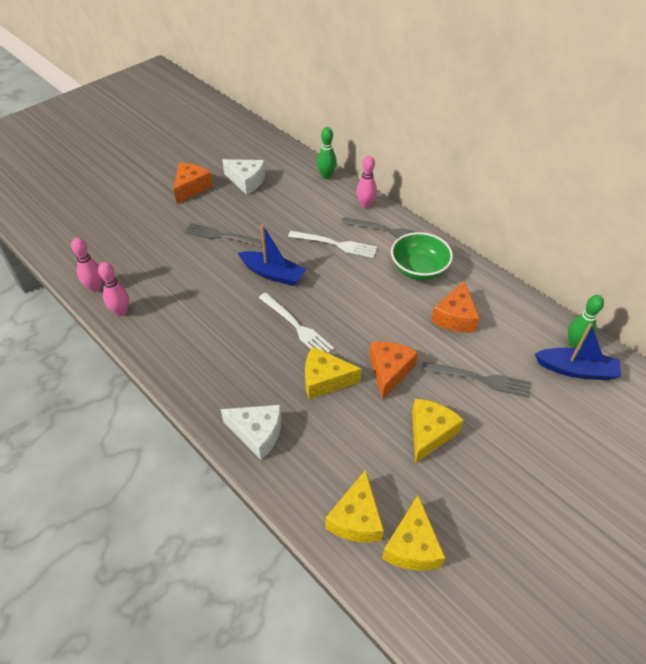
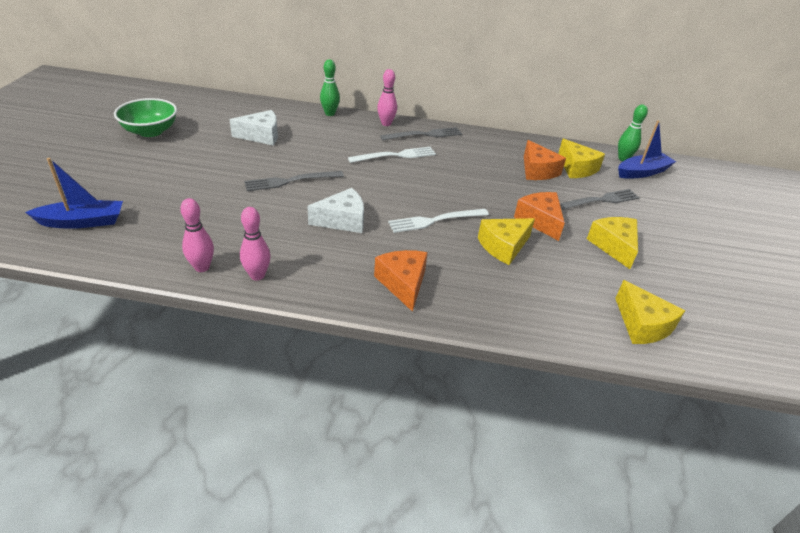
camera: 40 degrees left, 10 degrees down
(191, 188) = (210, 155): orange cheese -> orange cheese (403, 284)
(257, 433) = (502, 308): white cheese -> white cheese (343, 220)
(273, 274) = (369, 192): blue boat -> blue boat (82, 222)
(296, 326) = (435, 220): white fork -> white fork turned 150 degrees clockwise
(412, 546) = (695, 320): yellow cheese -> yellow cheese (576, 168)
(418, 269) = (477, 151): green bowl -> green bowl (150, 131)

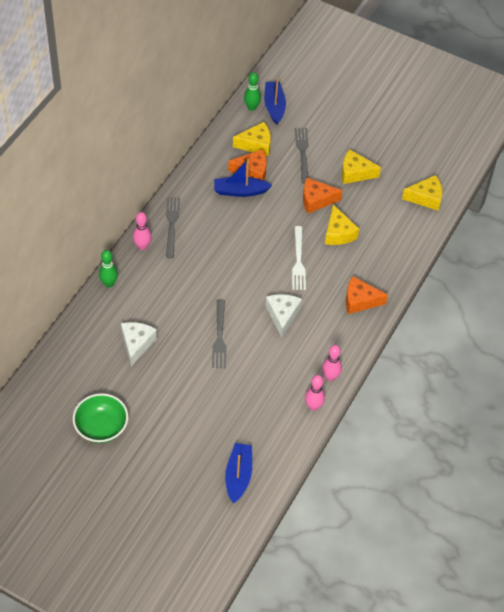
camera: 70 degrees left, 15 degrees up
(395, 156) = (201, 256): white fork -> none
(503, 167) = (240, 191): none -> blue boat

